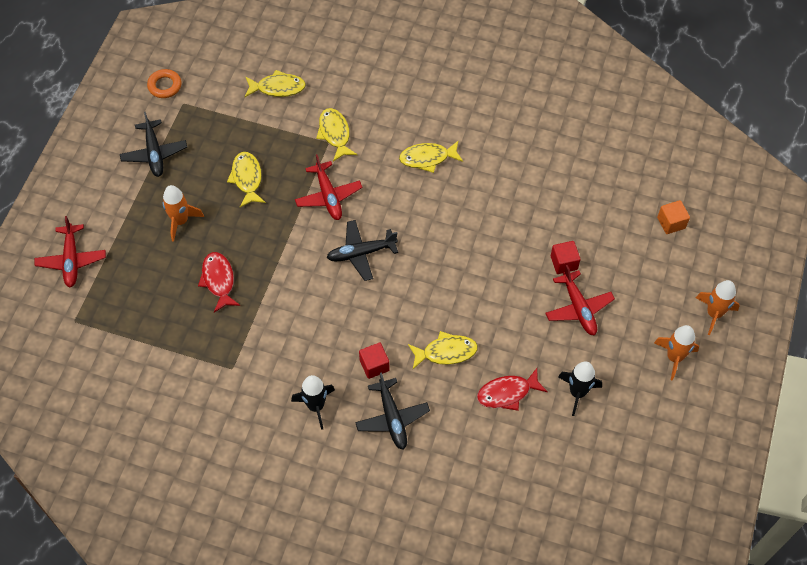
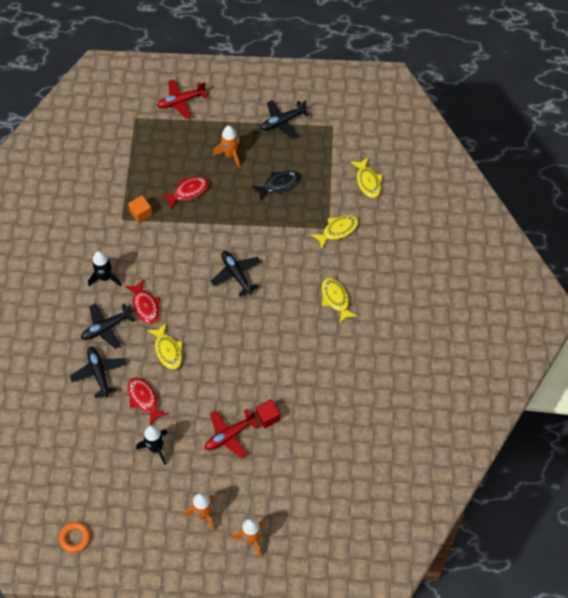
camera: 75 degrees right, 0 degrees up
(165, 86) = (344, 110): orange ring -> orange ring (75, 538)
(247, 178) = (279, 185): yellow fish -> black fish
(328, 196) = (280, 241): red plane -> none
(374, 365) = (145, 306): red cube -> red fish
(456, 440) = (99, 373): none -> black plane
(671, 223) = (330, 492): orange cube -> orange cube (141, 213)

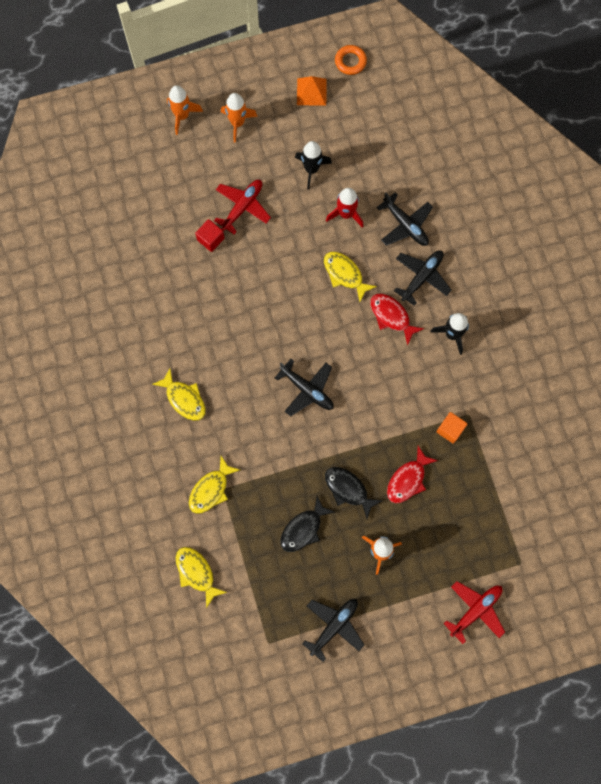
camera: 160 degrees right, 15 degrees up
(124, 521) = (311, 91): none -> orange pyramid
(144, 399) = (346, 214): red fish -> red rocket
(235, 199) = (348, 489): none -> black fish

